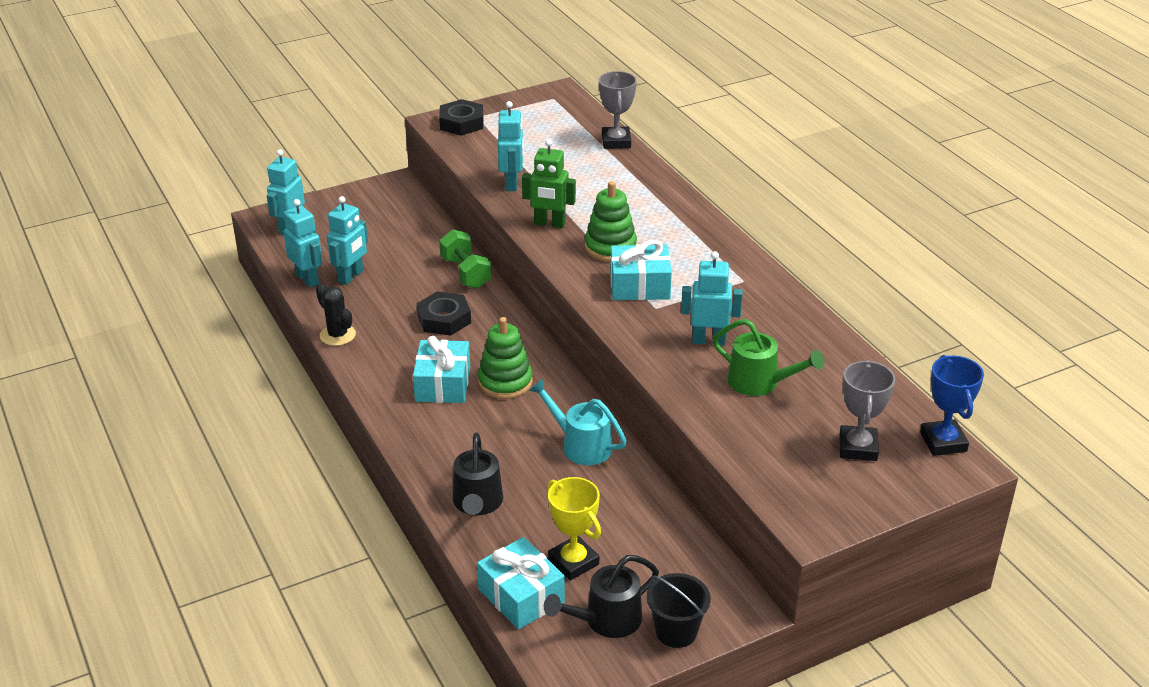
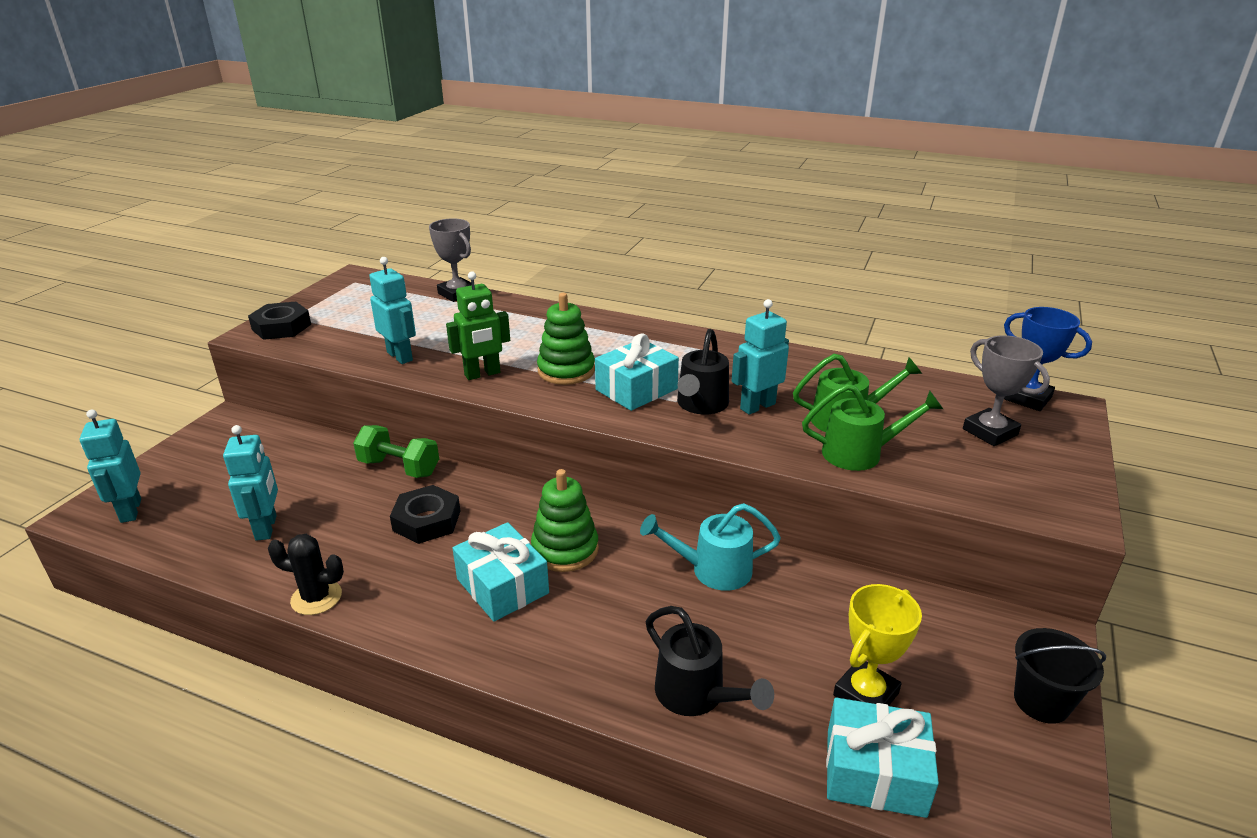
camera: 40 degrees left, 5 degrees down
(307, 279) = (211, 555): turquoise robot -> none
(573, 562) = (865, 694): yellow trophy -> yellow trophy turned 60 degrees counterclockwise
(605, 621) = (978, 738): black watering can -> black watering can (701, 405)
(729, 410) = (861, 453): none -> green watering can

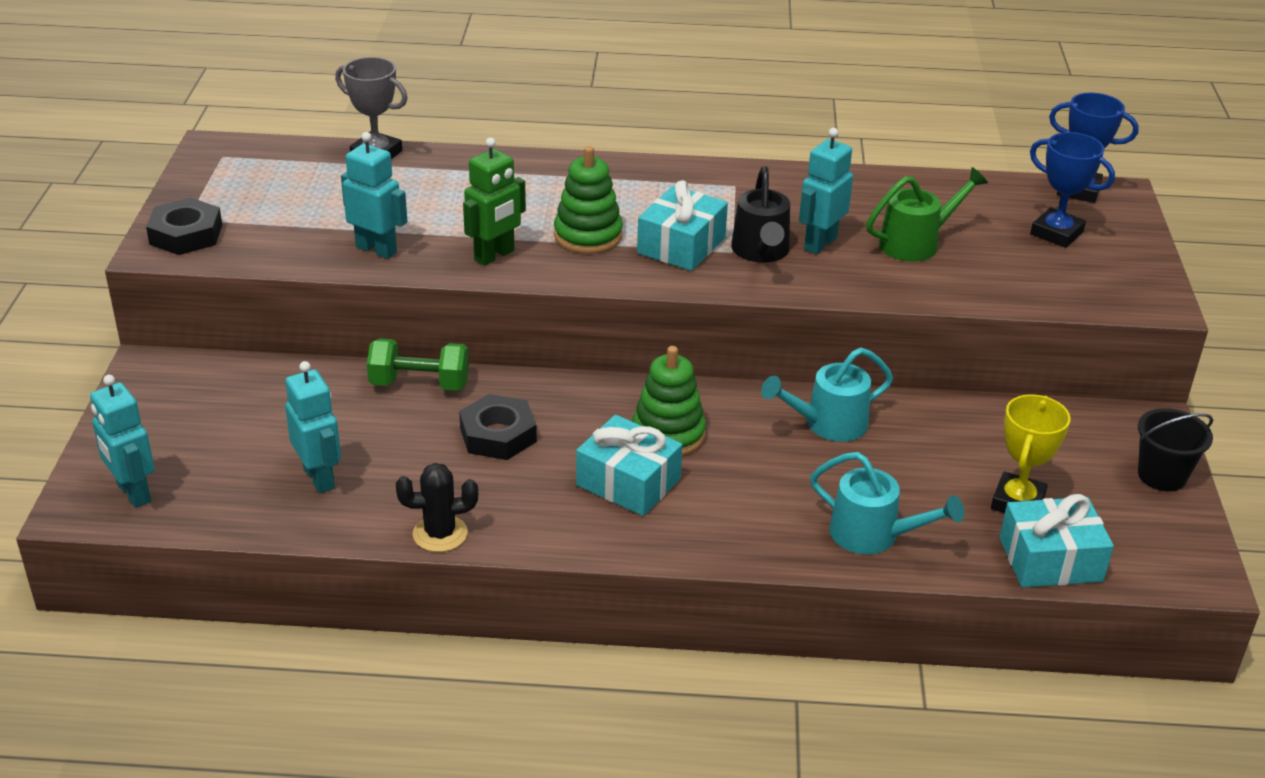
camera: 20 degrees left, 5 degrees up
(697, 695) = (874, 535): black watering can -> turquoise watering can
(861, 453) = (947, 277): green watering can -> none
(990, 432) = (1056, 233): grey trophy -> blue trophy

